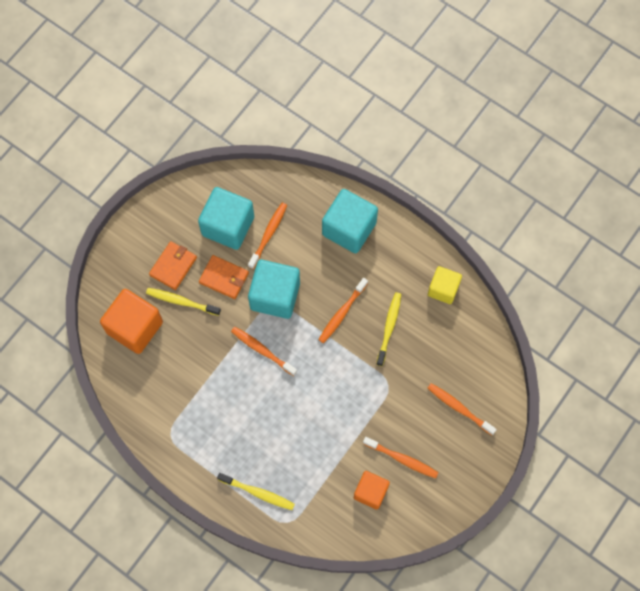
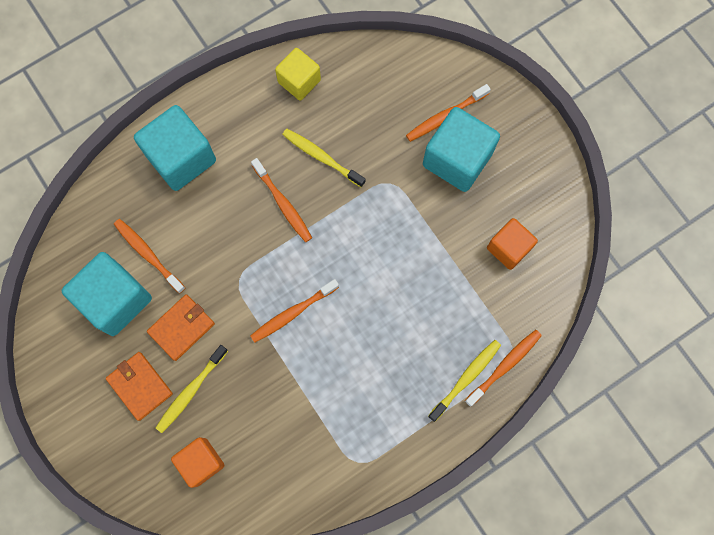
camera: 70 degrees left, 5 degrees up
(135, 327) = (201, 462): orange cube -> orange cube, size x0.62
(275, 296) = (230, 274): turquoise cube -> turquoise cube (457, 159)
(402, 459) = (482, 199): orange toothbrush -> orange toothbrush (504, 366)

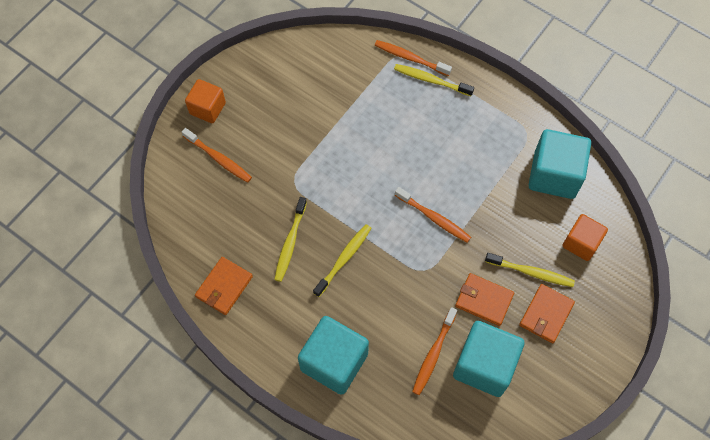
camera: 110 degrees left, 10 degrees down
(283, 204) = (344, 259): orange toothbrush -> yellow toothbrush
(299, 81) = (224, 287): yellow cube -> orange wallet
(457, 159) = (255, 138): turquoise cube -> turquoise cube (554, 175)
(508, 248) = (316, 81): orange cube -> orange cube (207, 108)

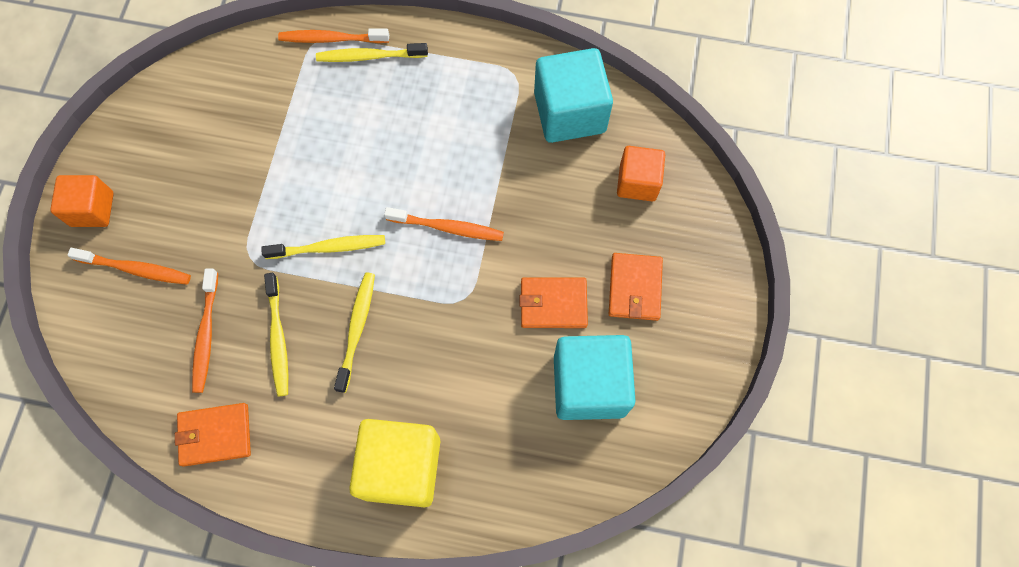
camera: 25 degrees left, 5 degrees up
(224, 287) = (215, 435): orange wallet -> orange wallet turned 75 degrees clockwise
(334, 362) = (401, 467): turquoise cube -> yellow cube
(433, 354) = (521, 400): orange toothbrush -> orange toothbrush (206, 335)
(531, 272) = (595, 244): yellow toothbrush -> yellow toothbrush (329, 247)

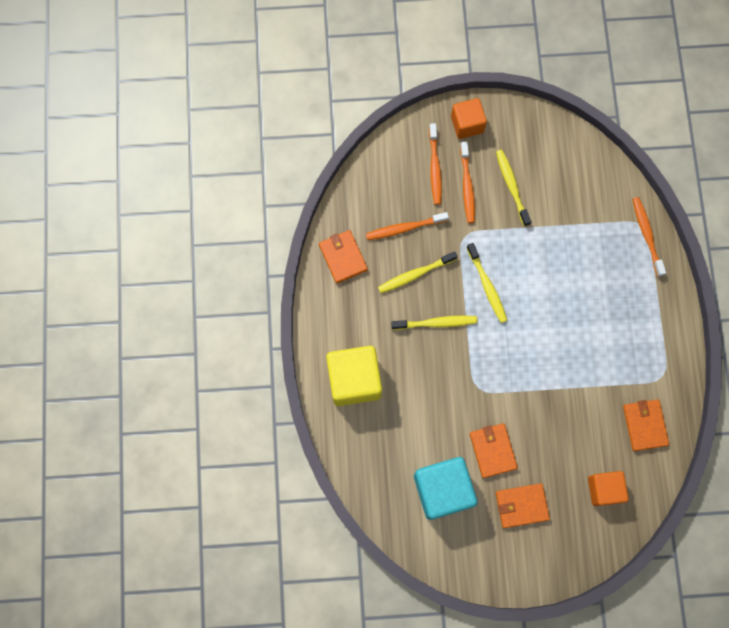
camera: 75 degrees right, 5 degrees up
(369, 56) = (641, 266): yellow toothbrush -> yellow toothbrush (511, 186)
(448, 227) = (526, 362): orange toothbrush -> orange toothbrush (467, 186)
(569, 112) = (644, 425): turquoise cube -> orange wallet

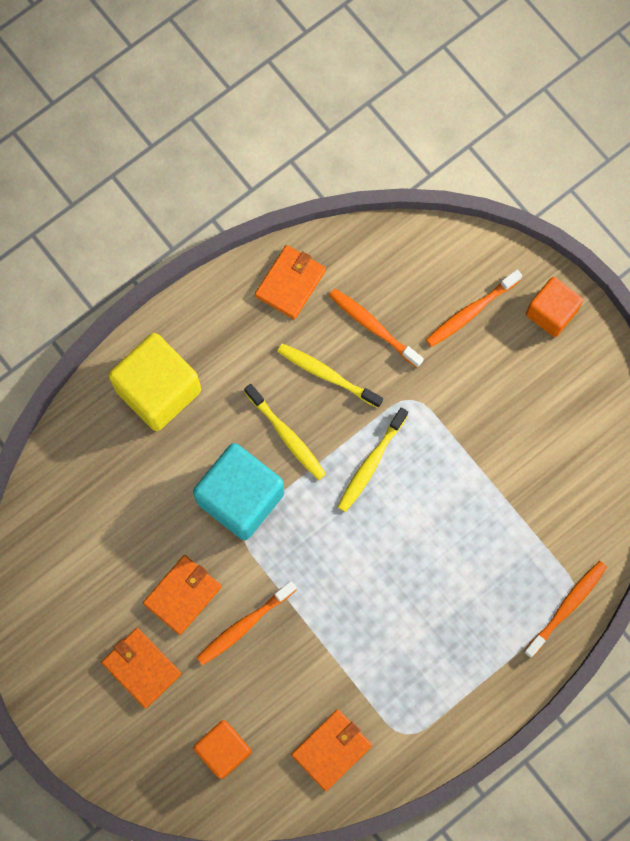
camera: 55 degrees right, 0 degrees up
(442, 489) = (100, 568): turquoise cube -> turquoise cube (240, 498)
(467, 186) = (475, 362): orange toothbrush -> orange toothbrush (244, 625)
(511, 186) = (512, 412): yellow toothbrush -> none

